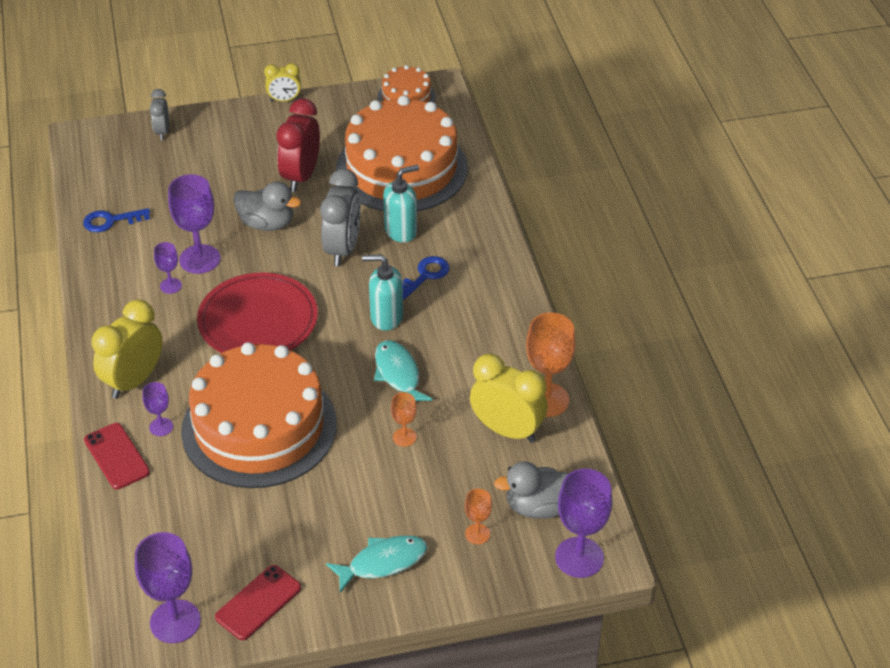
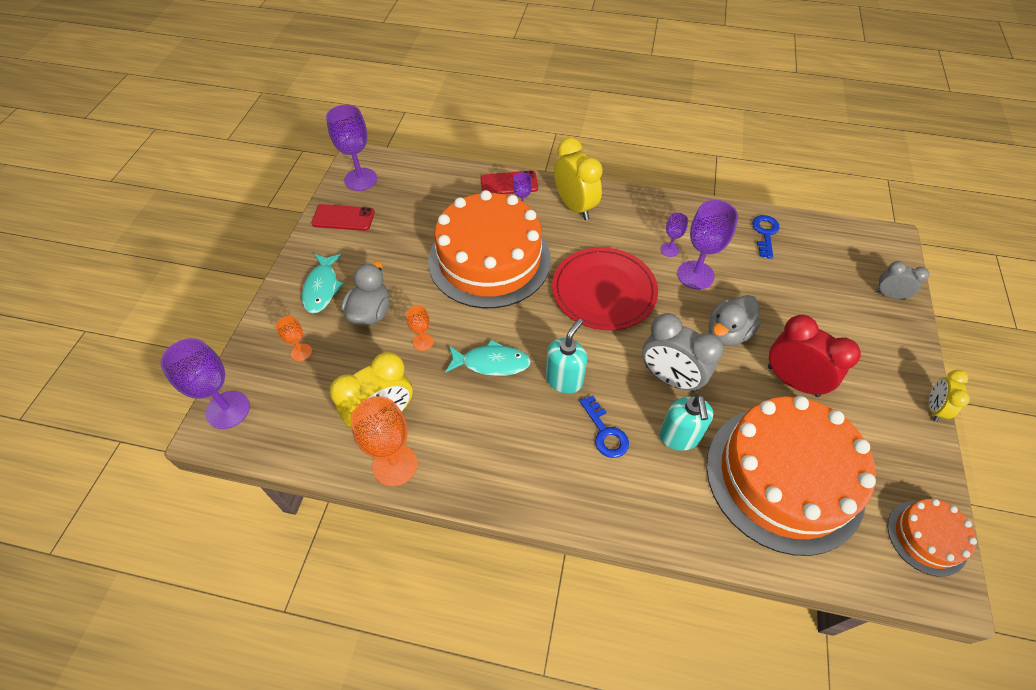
camera: 115 degrees right, 10 degrees up
(258, 602) = (343, 218): red phone -> red phone turned 60 degrees counterclockwise
(538, 507) = (293, 404): grey duck -> grey duck (370, 312)

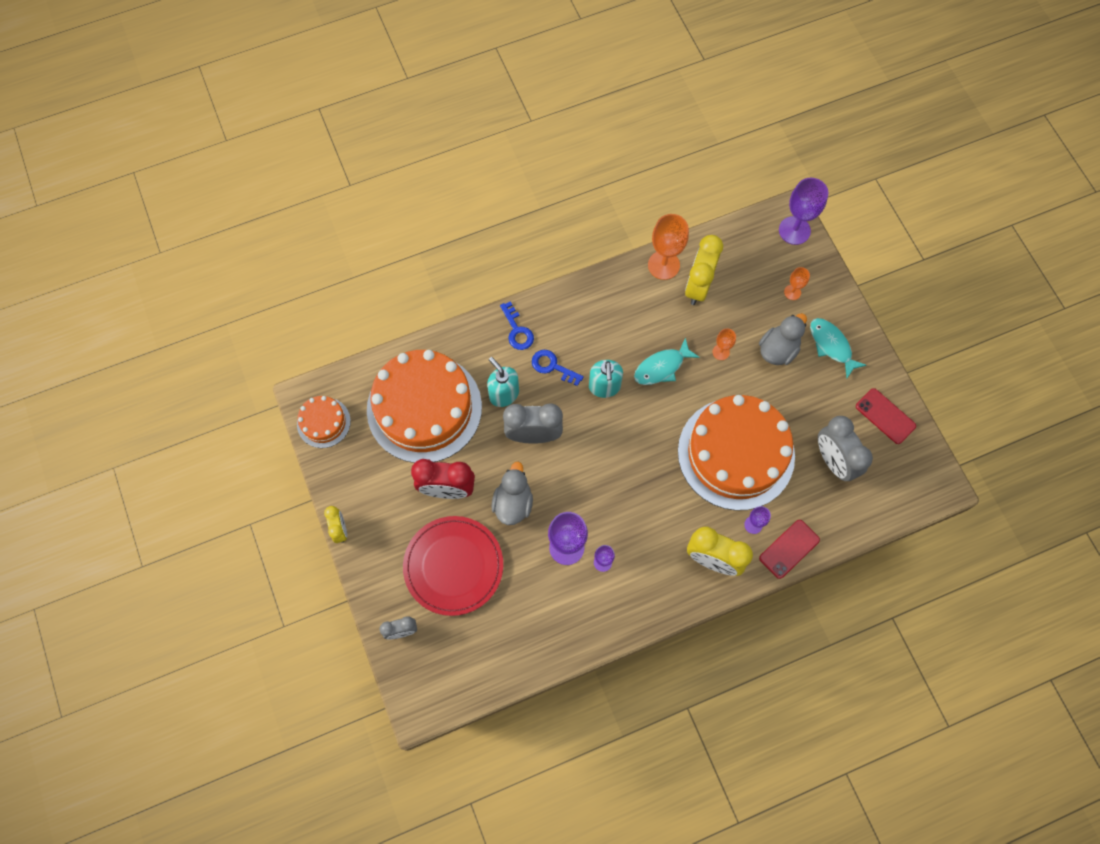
camera: 145 degrees right, 15 degrees up
(343, 218) = (885, 416): red phone -> red phone turned 75 degrees clockwise
(360, 179) = (915, 465): purple goblet -> none
(370, 312) = (778, 350): grey duck -> grey duck turned 120 degrees counterclockwise
(417, 213) = (833, 461): none -> grey clock
(604, 291) = (627, 482): red plate -> red plate (453, 566)
(765, 234) = (532, 639): blue key -> blue key (517, 330)

